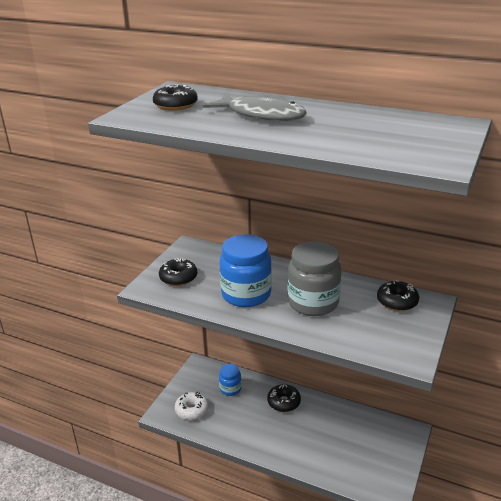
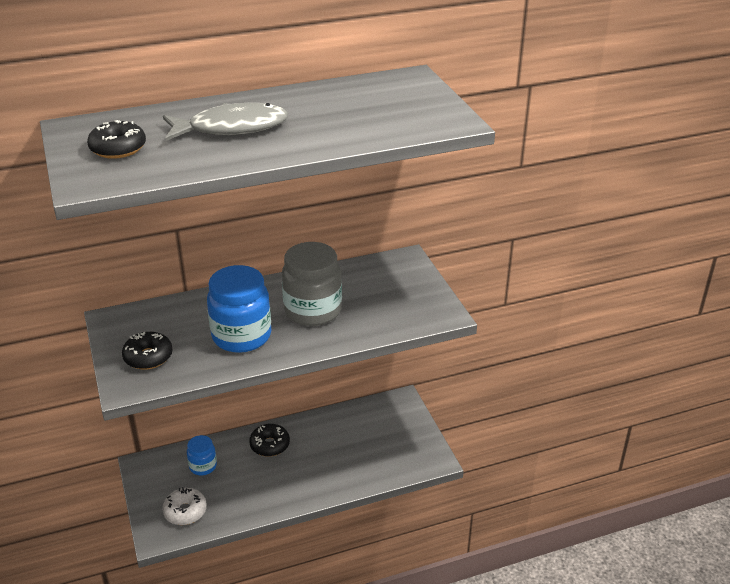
camera: 45 degrees left, 5 degrees up
(397, 302) = (380, 272): black donut -> none

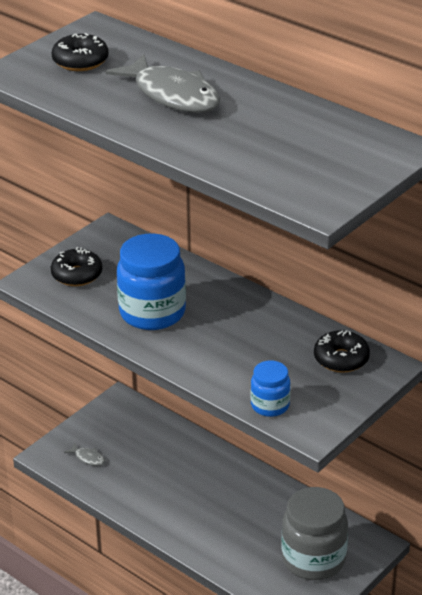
camera: 60 degrees right, 0 degrees up
(185, 511) = (88, 458): white donut -> grey fish
(203, 466) = (151, 441): blue jar -> blue jar (270, 405)
(270, 445) = (216, 472): black donut -> black donut (341, 359)
(313, 310) = (231, 339): grey jar -> grey jar (313, 559)

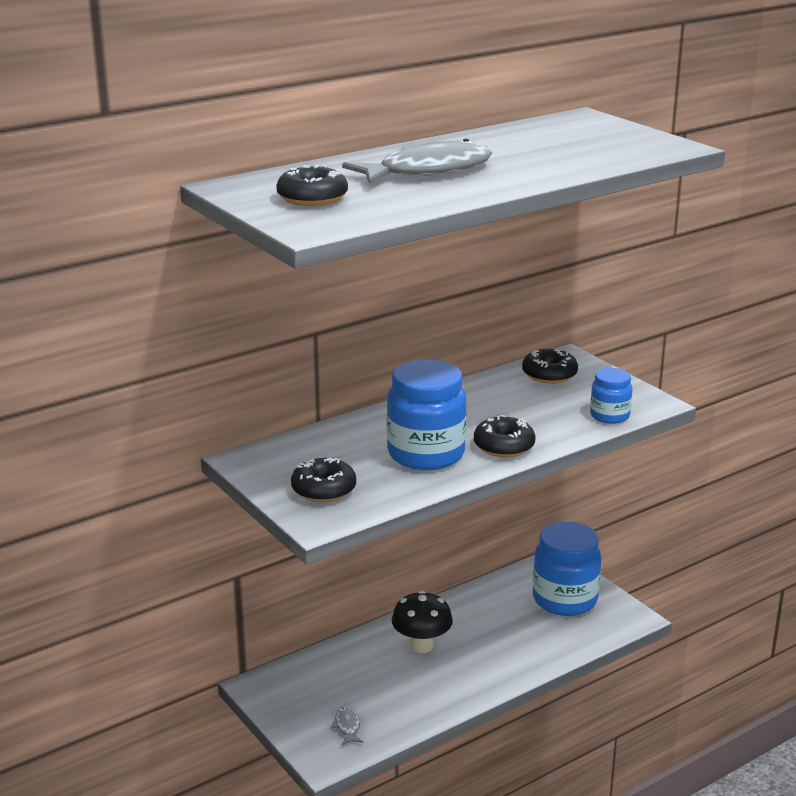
camera: 75 degrees left, 10 degrees down
(88, 458) = (347, 726): grey fish -> grey fish turned 60 degrees counterclockwise
(183, 351) = (504, 446): none -> black donut
(205, 478) = (421, 645): none -> black mushroom
(313, 559) = (564, 600): grey jar -> blue jar

